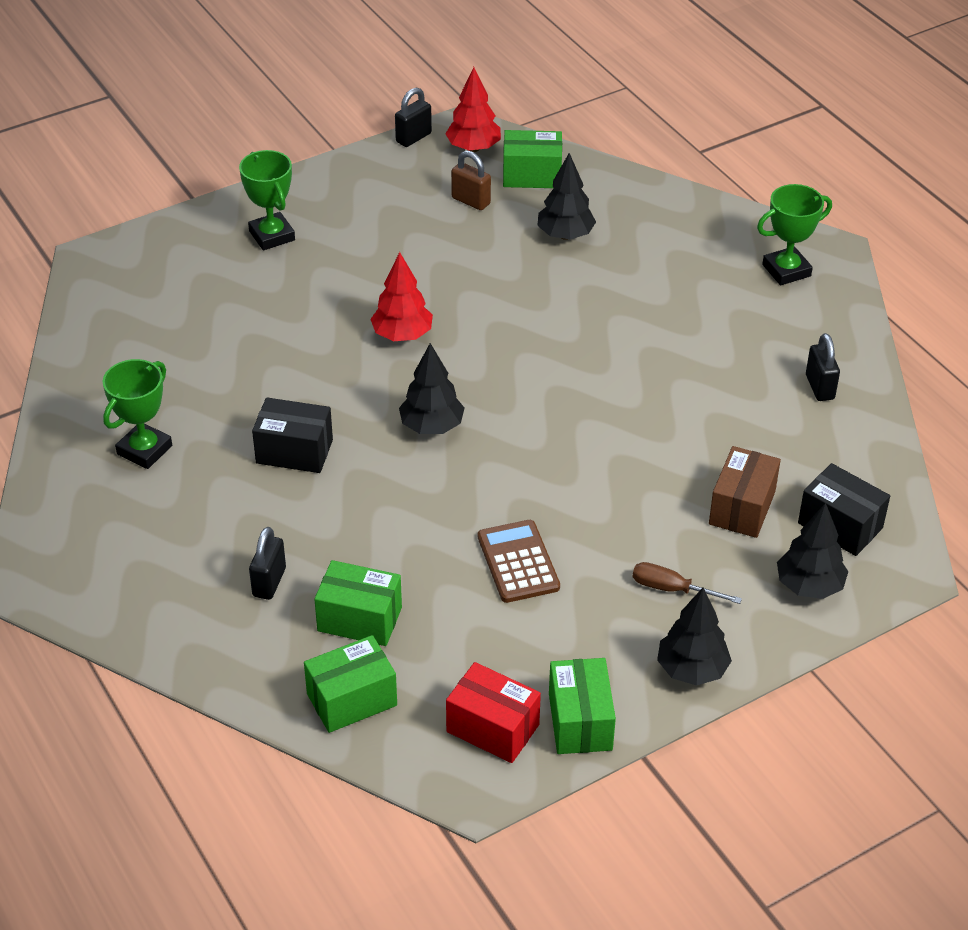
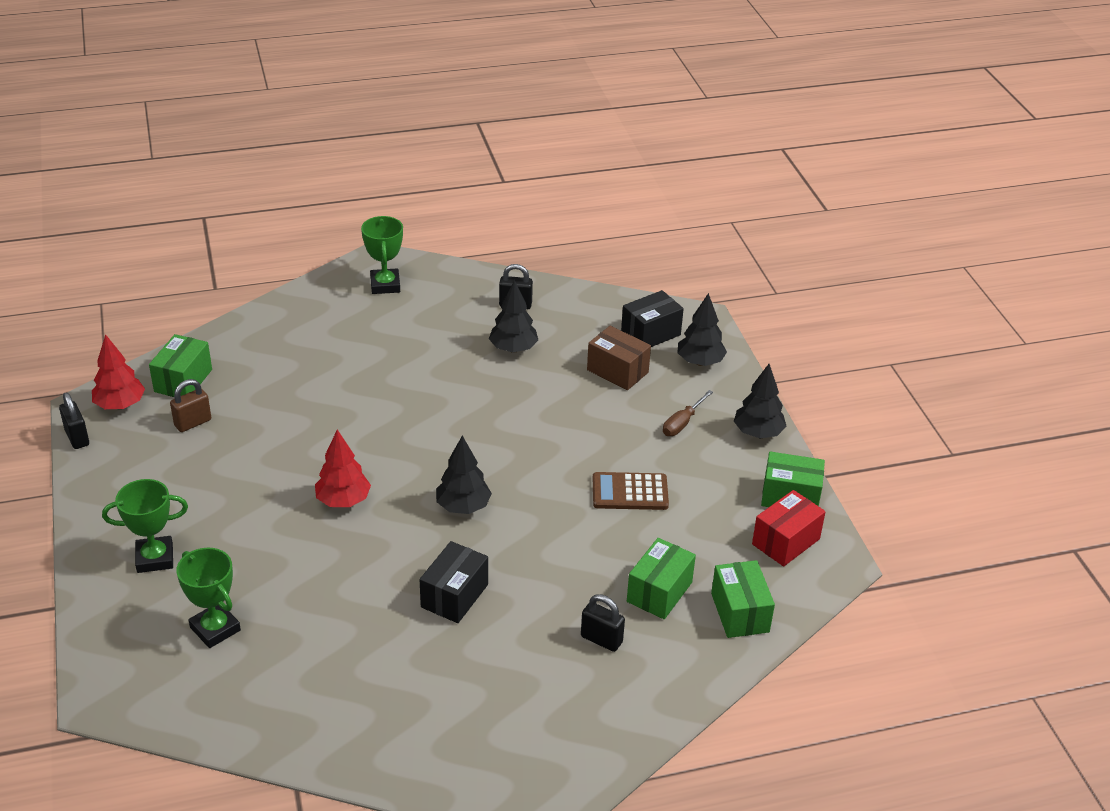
camera: 75 degrees left, 5 degrees down
(144, 450) = (406, 698): green trophy -> green trophy (215, 629)
(565, 235) = (274, 381): black tree -> black tree (513, 349)

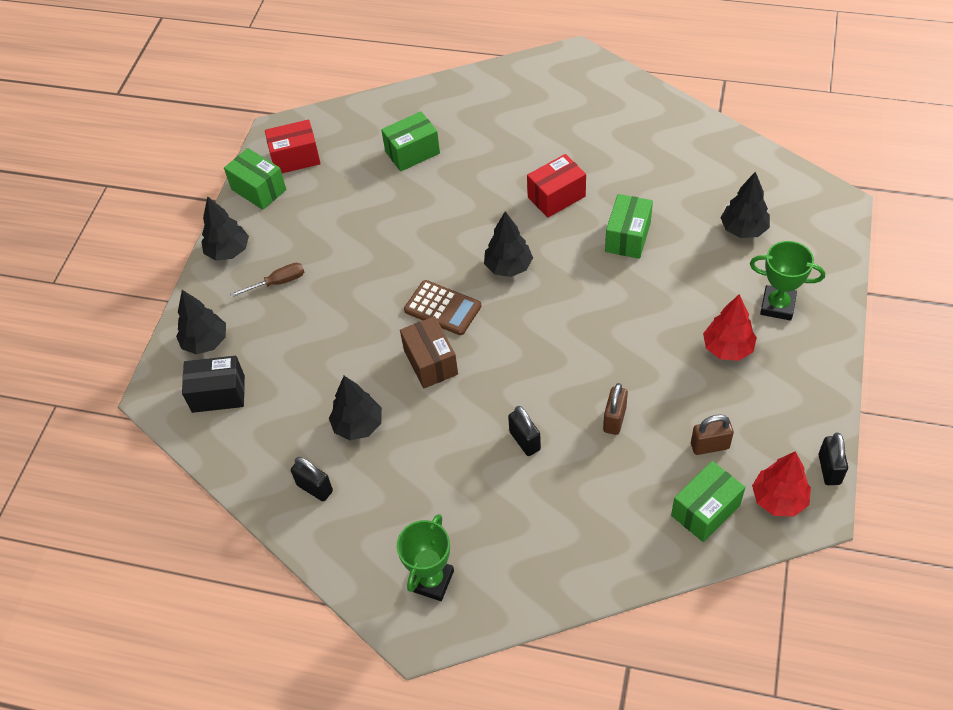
camera: 145 degrees left, 15 degrees up
(215, 629) = (743, 229): green trophy -> black tree
(288, 416) = (614, 419): none -> brown padlock
(343, 501) = (602, 307): red tree -> red tree (727, 348)
(454, 596) = (556, 197): black box -> red box
(601, 639) = (475, 135): black padlock -> black padlock (525, 441)
(617, 371) = (285, 359): brown box -> brown box (430, 362)
(630, 492) = (371, 234): brown calculator -> brown calculator (442, 308)
(739, 612) = (371, 122): green box -> green box (628, 237)

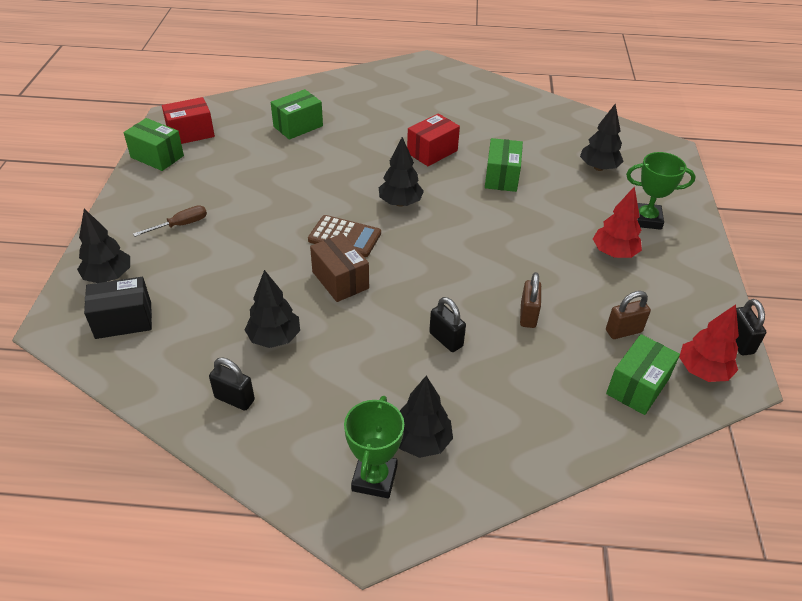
camera: 15 degrees left, 10 degrees down
(228, 251) = (129, 203): black tree -> black tree (421, 441)

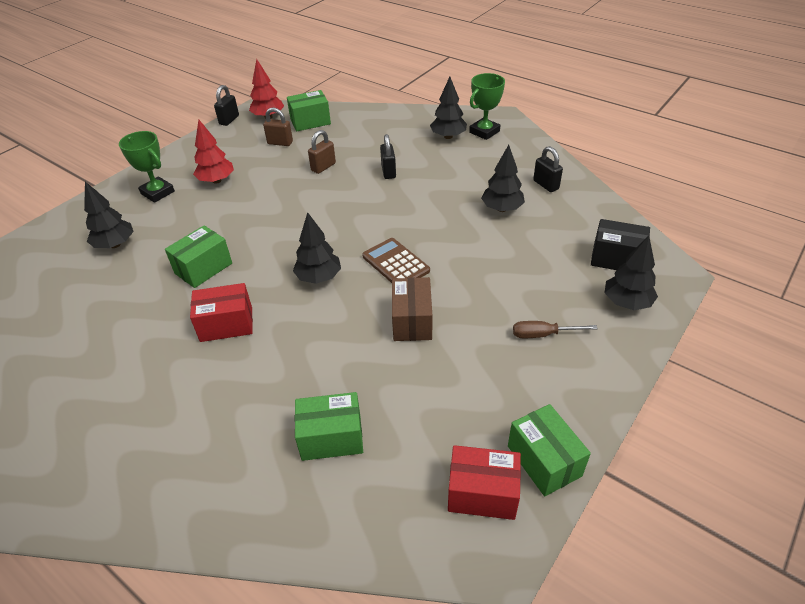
camera: 145 degrees left, 0 degrees up
(340, 280) = (427, 230): brown box -> brown box (412, 321)

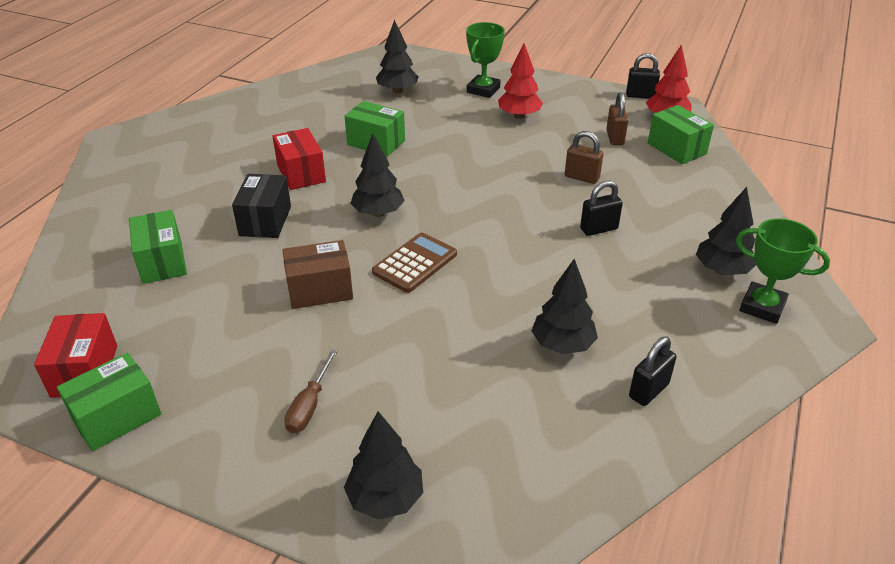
camera: 75 degrees right, 5 degrees down
(543, 334) = (309, 405): brown screwdriver -> brown screwdriver turned 150 degrees counterclockwise
(616, 259) = (485, 486): black box -> black box (265, 221)

